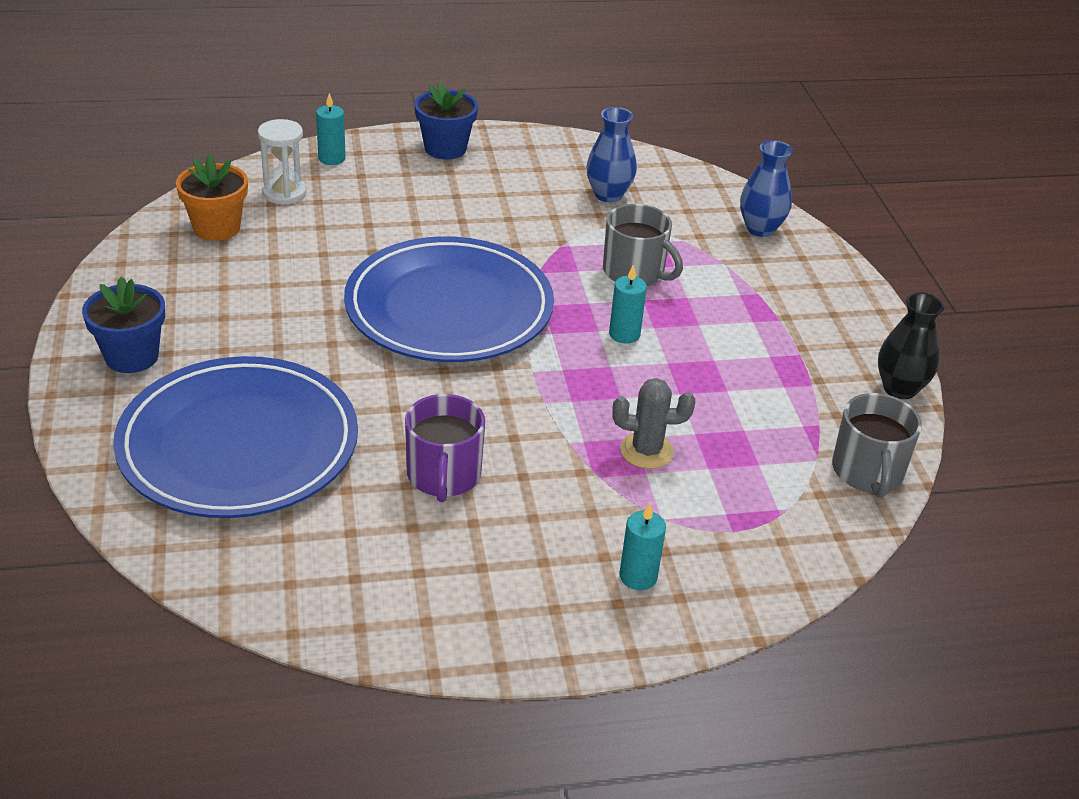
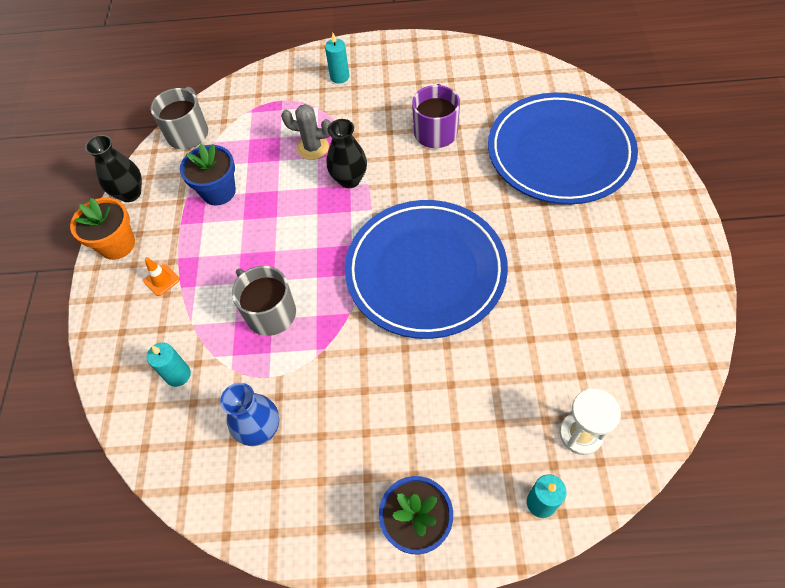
camera: 165 degrees left, 20 degrees up
(132, 356) = (651, 223): blue flower pot -> blue flower pot (218, 192)
(217, 228) = (632, 376): orange flower pot -> orange flower pot (117, 245)
(574, 407) = (349, 179): none -> black vase
(624, 334) = (298, 243): turquoise candle -> turquoise candle (178, 375)
(760, 229) = (138, 372): blue vase -> none
(786, 299) = (161, 280): none -> orange traffic cone

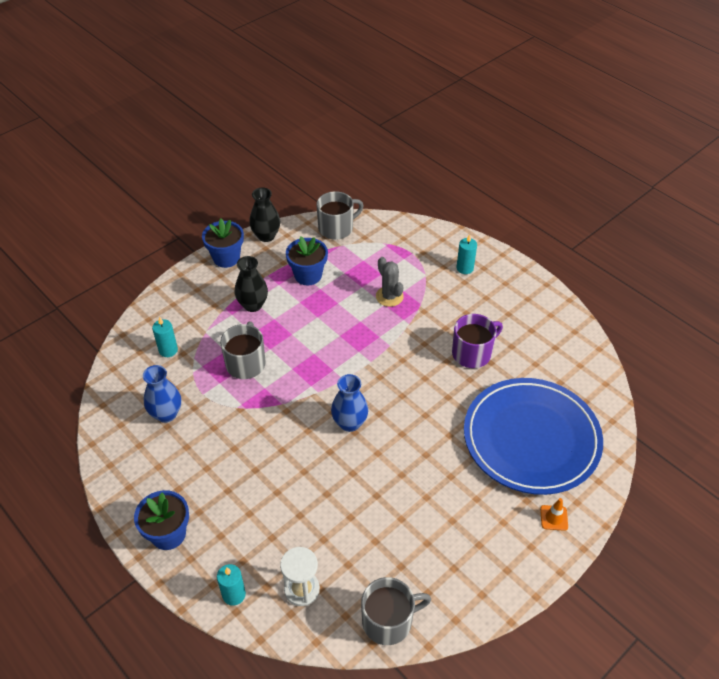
camera: 45 degrees right, 10 degrees down
(117, 245) = (226, 258): orange flower pot -> blue flower pot
(161, 280) = (221, 296): orange traffic cone -> orange traffic cone (554, 518)
(349, 179) = (383, 333): black vase -> black vase (253, 305)
(425, 271) = (349, 423): blue plate -> blue vase
(666, 380) = (388, 621): none -> grey mug

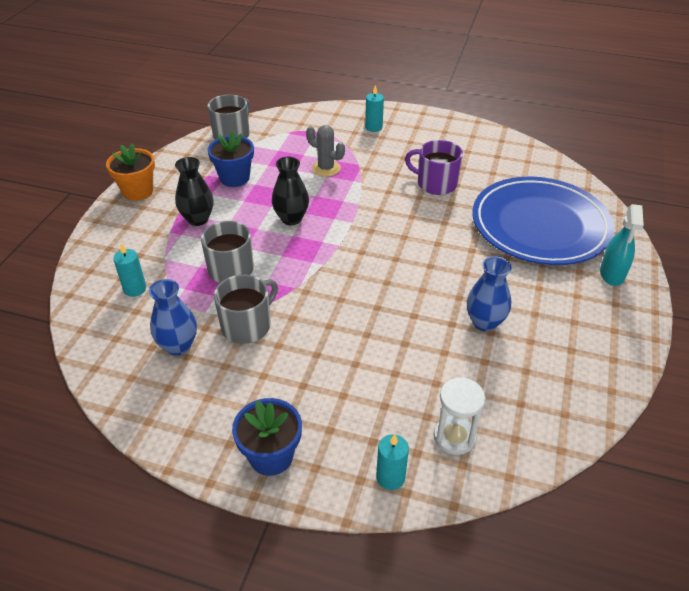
camera: 30 degrees left, 5 degrees down
(226, 258) = (138, 191): blue flower pot -> orange flower pot
(266, 236) = (166, 161): black vase -> black vase (291, 219)
(349, 423) = (375, 277): blue vase -> blue vase (484, 322)
(388, 621) = (557, 422): grey mug -> grey mug (247, 325)
(472, 353) = (435, 183): purple mug -> purple mug turned 90 degrees counterclockwise
(554, 518) = (612, 274): orange traffic cone -> turquoise spray bottle

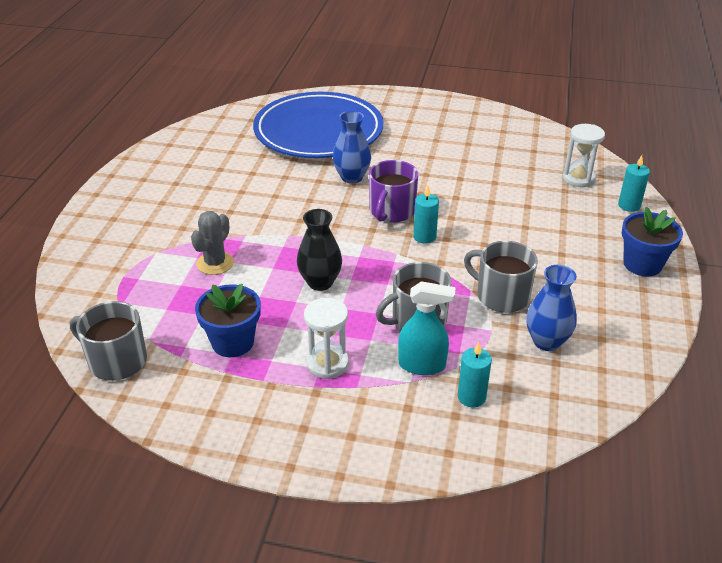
camera: 95 degrees left, 5 degrees down
(138, 191) = (264, 443): orange flower pot -> none
(198, 219) = (327, 364): black vase -> white hourglass
(373, 127) = (123, 230): turquoise candle -> turquoise candle (424, 237)
(435, 183) = (250, 185): purple mug -> purple mug (391, 211)
(484, 322) = (454, 162): blue vase -> blue vase (352, 177)
(612, 274) = (380, 104): turquoise spray bottle -> turquoise spray bottle (422, 365)

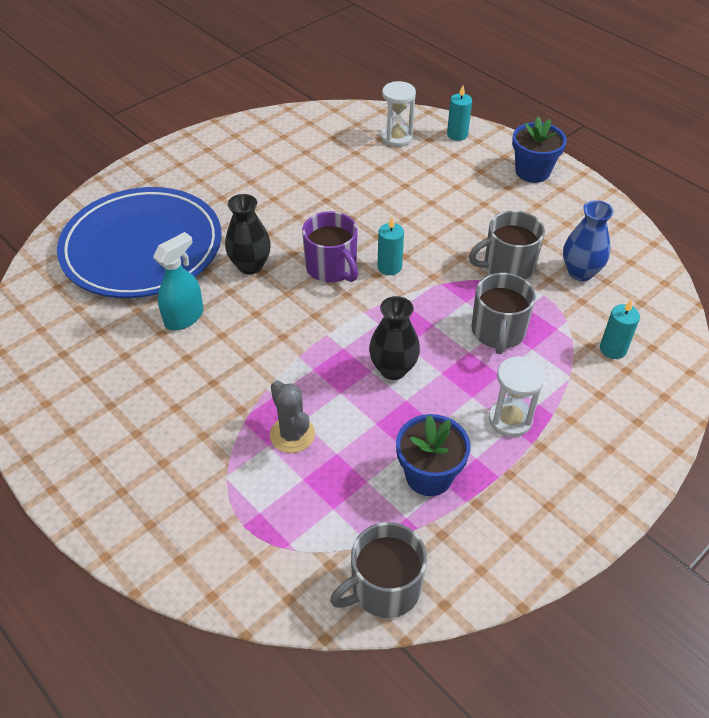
camera: 55 degrees left, 10 degrees up
(352, 177) = (250, 265): blue vase -> black vase
(422, 365) = (555, 358): turquoise spray bottle -> turquoise spray bottle (184, 317)

